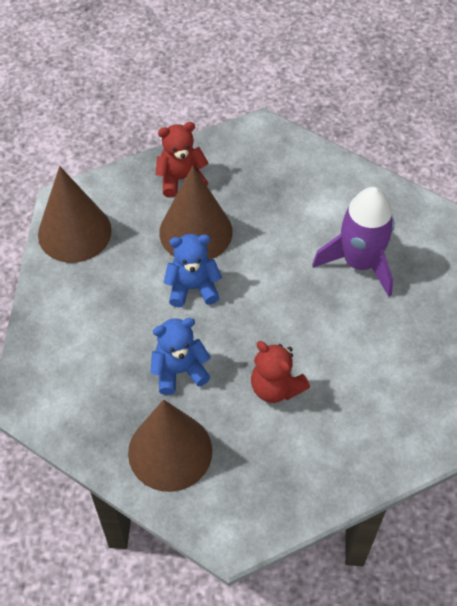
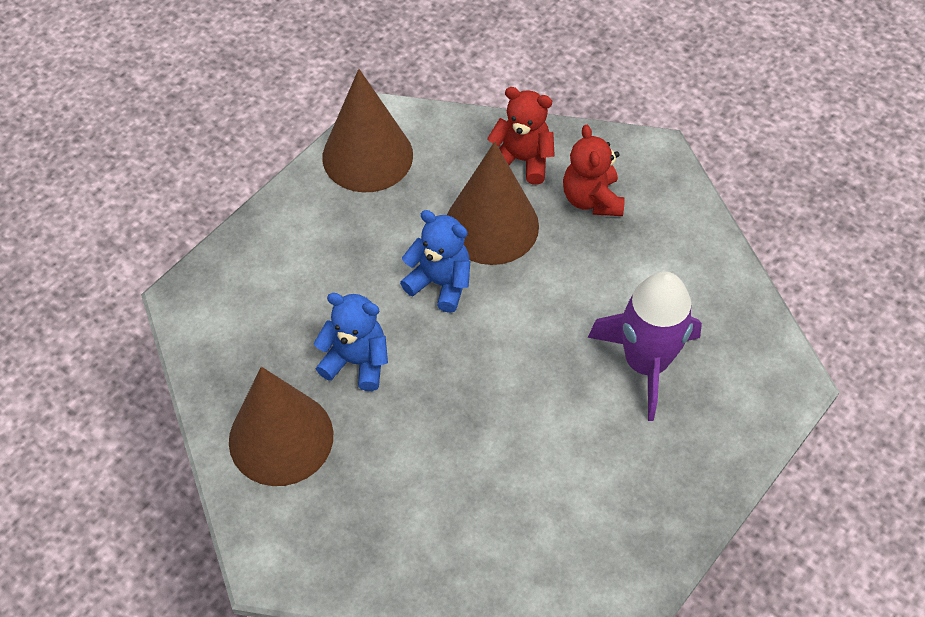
camera: 35 degrees right, 0 degrees up
(275, 387) = (441, 441): red teddy bear -> red teddy bear (591, 199)

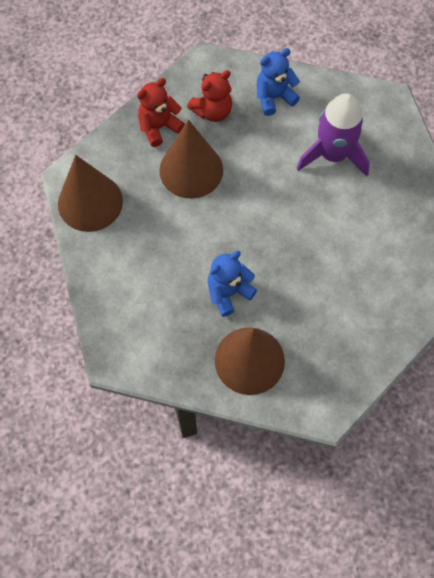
camera: 55 degrees left, 10 degrees up
(440, 283) = (209, 219): blue teddy bear -> blue teddy bear (274, 97)
(591, 199) = (212, 111): red teddy bear -> red teddy bear turned 60 degrees counterclockwise

